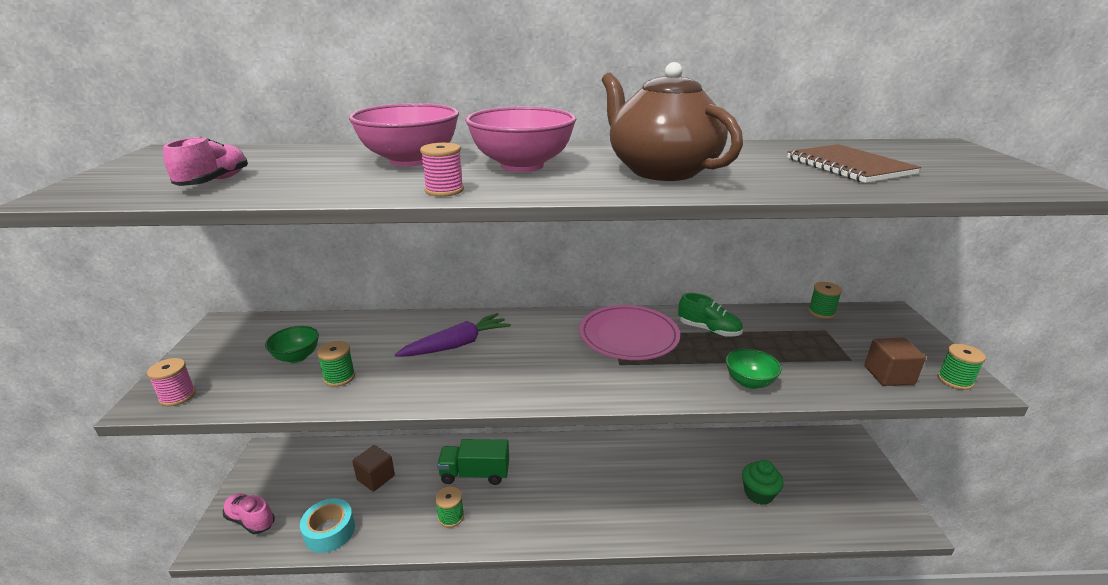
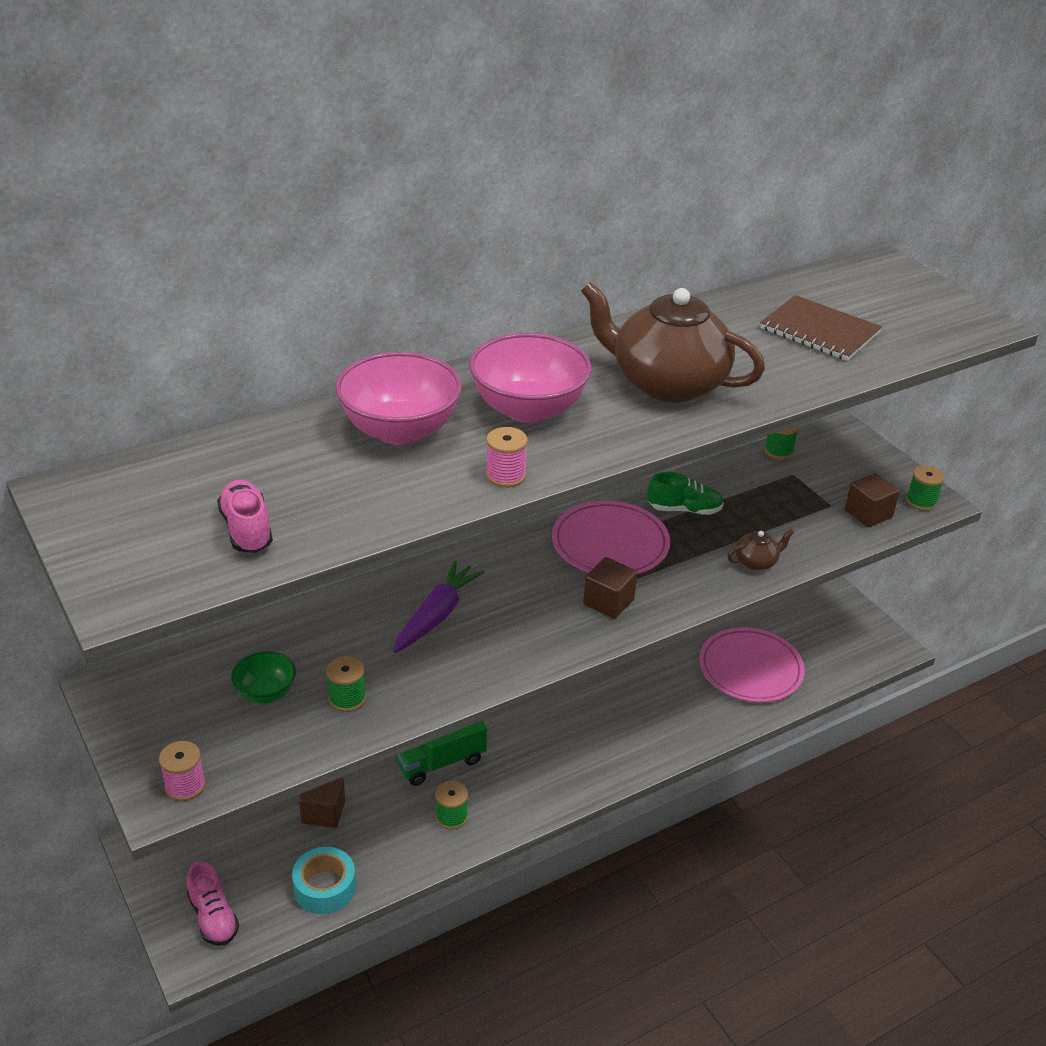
camera: 30 degrees left, 10 degrees up
(250, 520) = (213, 917): pink shoe -> pink shoe turned 120 degrees counterclockwise
(593, 374) = (608, 602): none -> brown cube
(749, 382) = (756, 562): green bowl -> brown teapot
(758, 493) = (750, 668): green cupcake -> pink plate

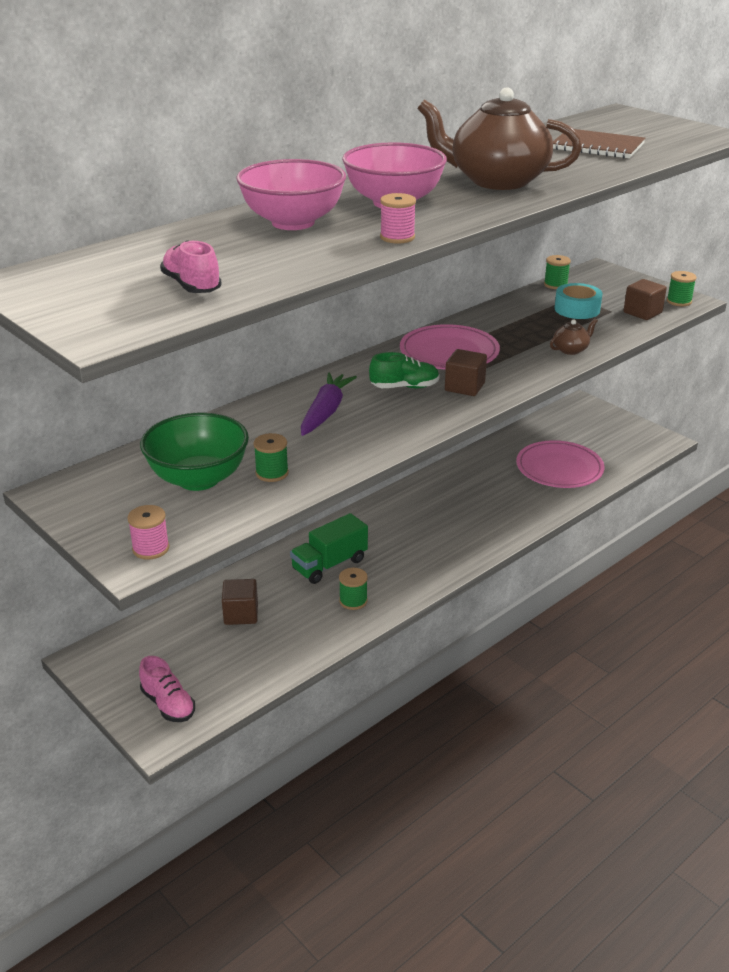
camera: 10 degrees left, 5 degrees down
(266, 693) = (198, 479): green bowl -> green bowl, size x1.85
(325, 887) = (261, 667): turquoise tape -> turquoise tape (577, 309)
(684, 510) = (498, 326): green shoe -> green shoe (404, 387)

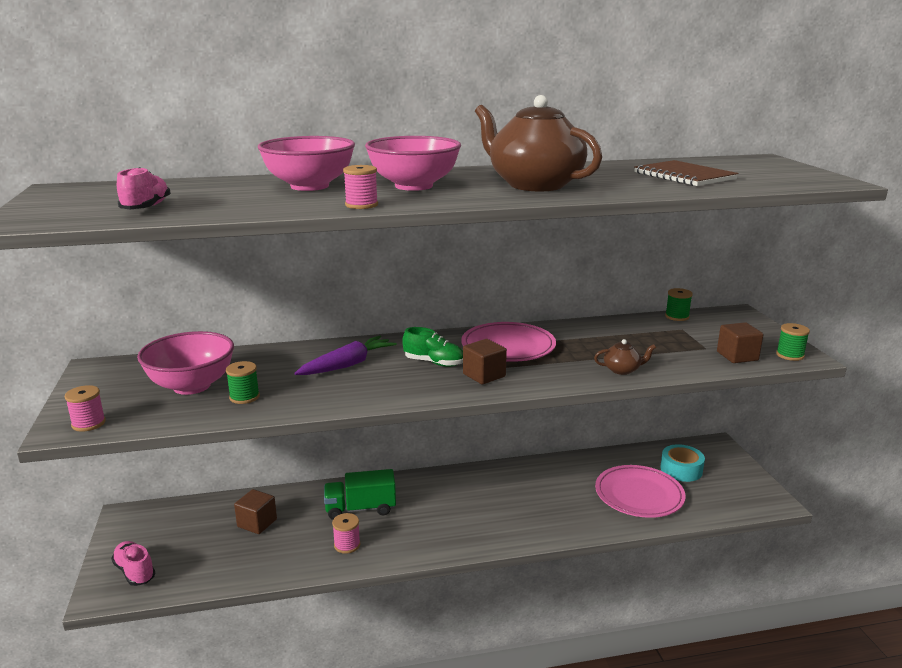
camera: 30 degrees right, 10 degrees down
(168, 704) = (135, 572): pink shoe -> pink shoe turned 150 degrees clockwise
(198, 479) = (192, 386): green bowl -> pink bowl
(353, 601) = (347, 545): green spool -> pink spool
(577, 309) = (672, 339): turquoise tape -> turquoise tape (681, 469)

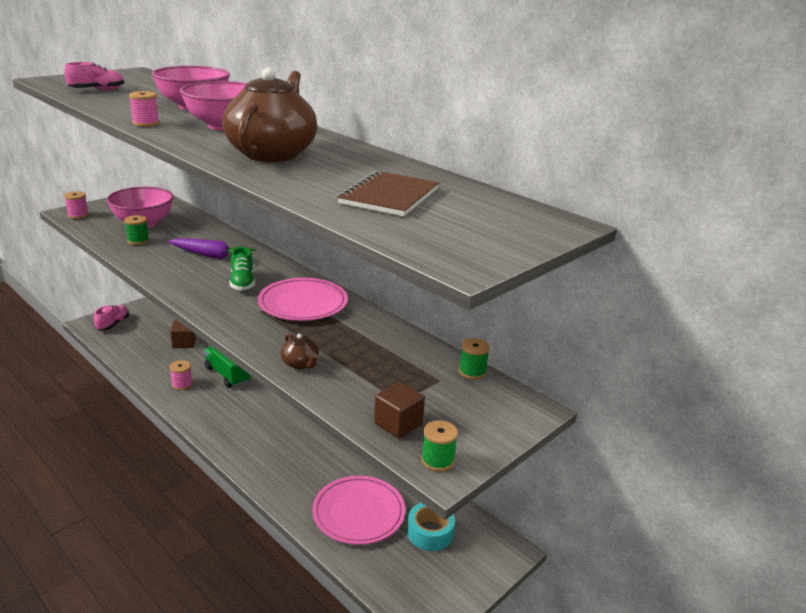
camera: 55 degrees right, 5 degrees up
(484, 375) = (235, 306): brown cube -> none

